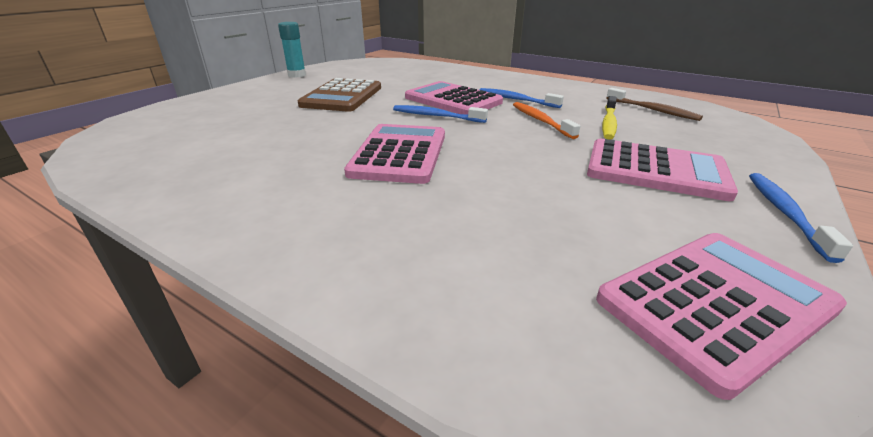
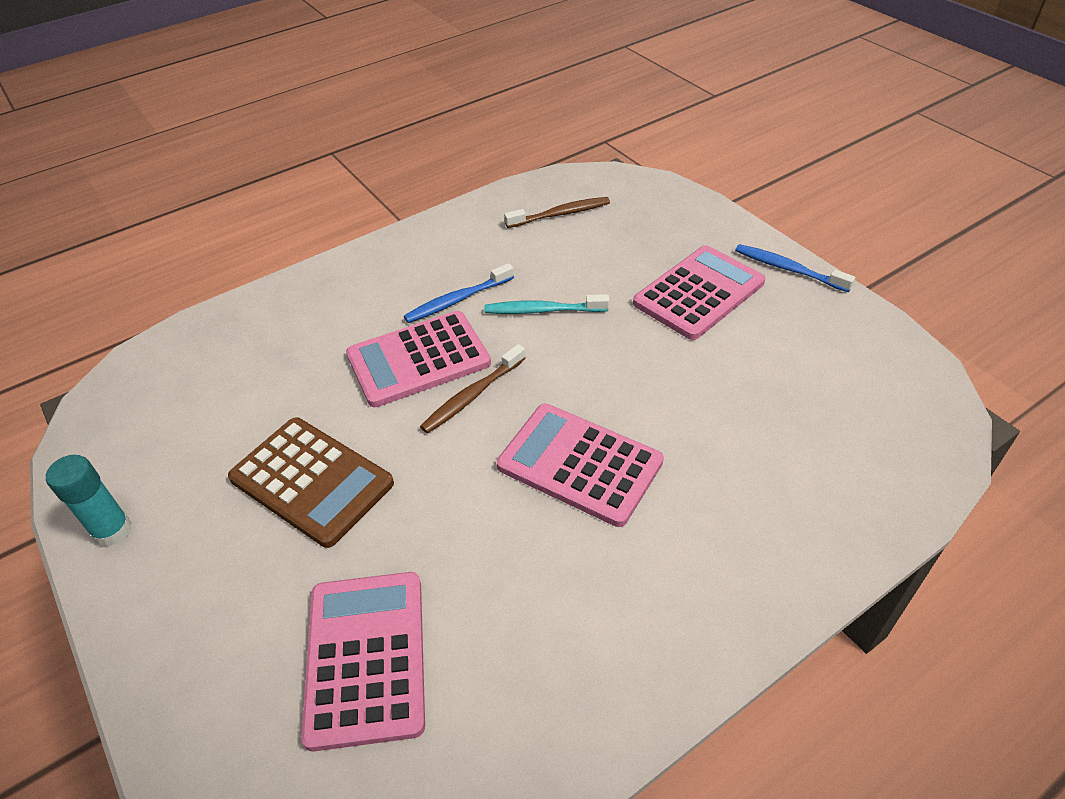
camera: 65 degrees left, 15 degrees up
(436, 116) = (472, 395): blue toothbrush -> brown toothbrush
(540, 121) = (543, 310): orange toothbrush -> turquoise toothbrush
(609, 123) = (579, 264): yellow toothbrush -> none
(715, 304) = (876, 368): pink calculator -> pink calculator (366, 657)

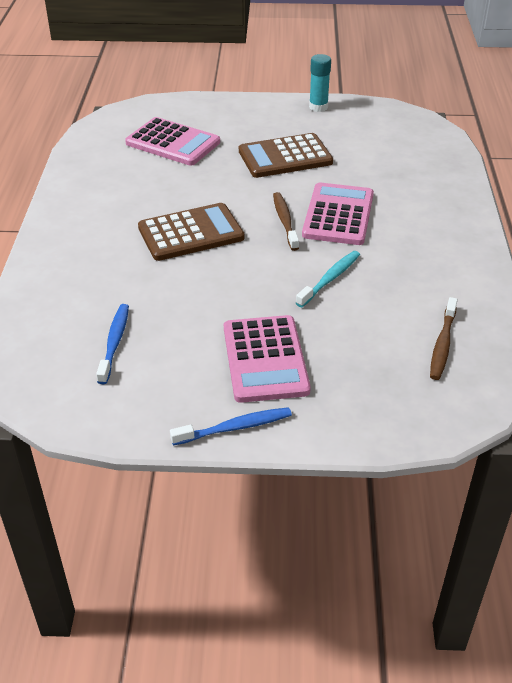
camera: 125 degrees right, 5 degrees down
(457, 300) = (381, 250): blue toothbrush -> blue toothbrush (114, 342)
(579, 464) = (191, 233): pink calculator -> brown calculator

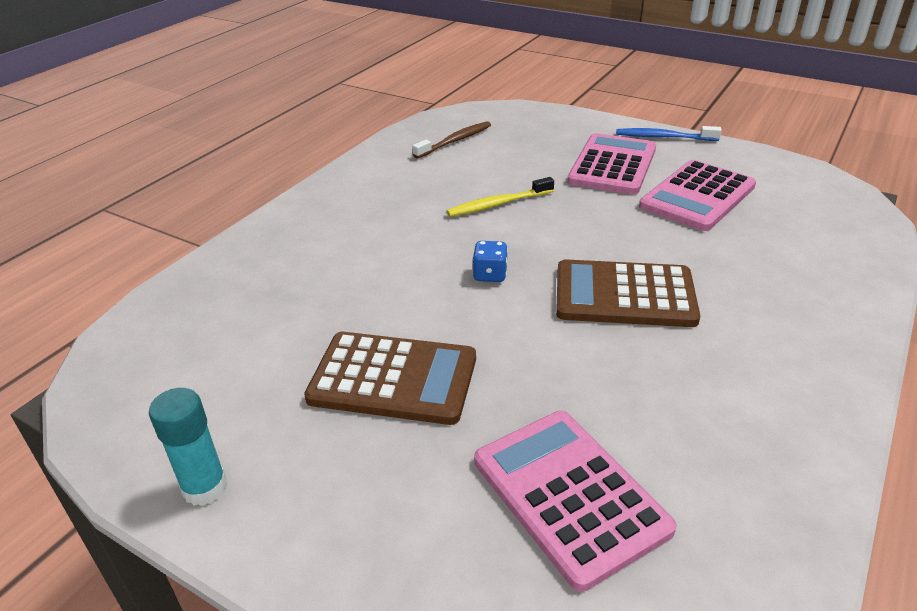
camera: 150 degrees left, 5 degrees down
(114, 342) = (756, 208): blue toothbrush -> none
(285, 221) = (490, 275): brown toothbrush -> blue dice
(330, 279) = (498, 204): turquoise toothbrush -> yellow toothbrush
(338, 215) = (417, 263): pink calculator -> pink calculator (697, 196)

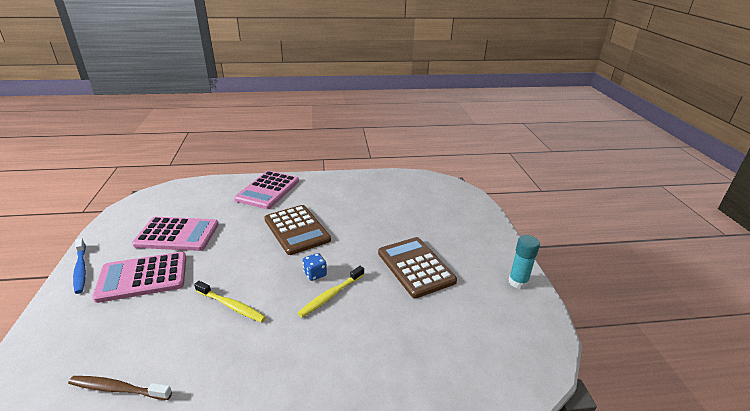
camera: 130 degrees left, 5 degrees down
(433, 272) = (331, 295): none -> yellow toothbrush
(569, 495) = (415, 209): pink calculator -> pink calculator (268, 190)

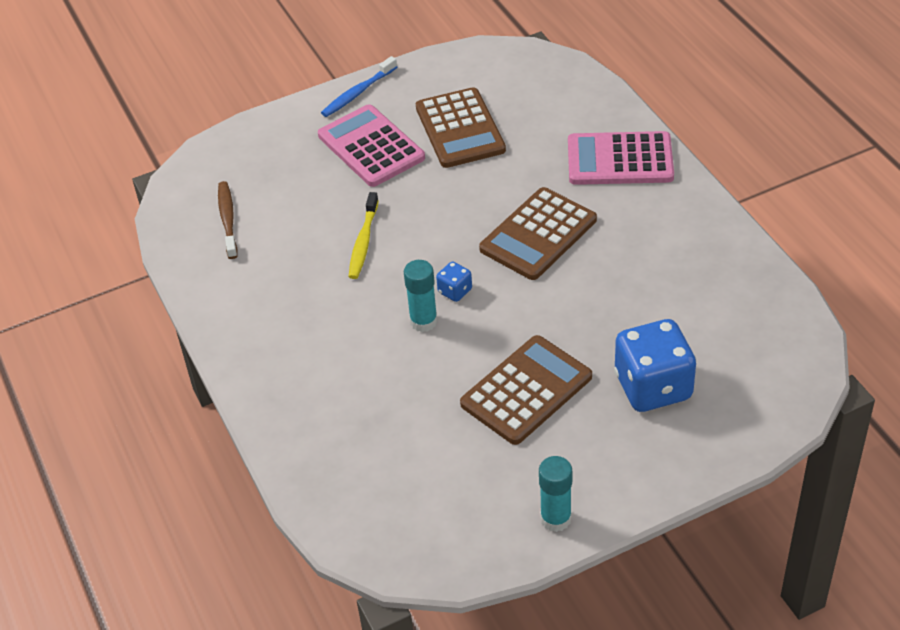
camera: 75 degrees right, 15 degrees up
(177, 234) = (460, 129): pink calculator -> brown calculator
(331, 295) = (423, 321): yellow toothbrush -> turquoise glue stick
(434, 224) = (653, 387): none -> blue dice

